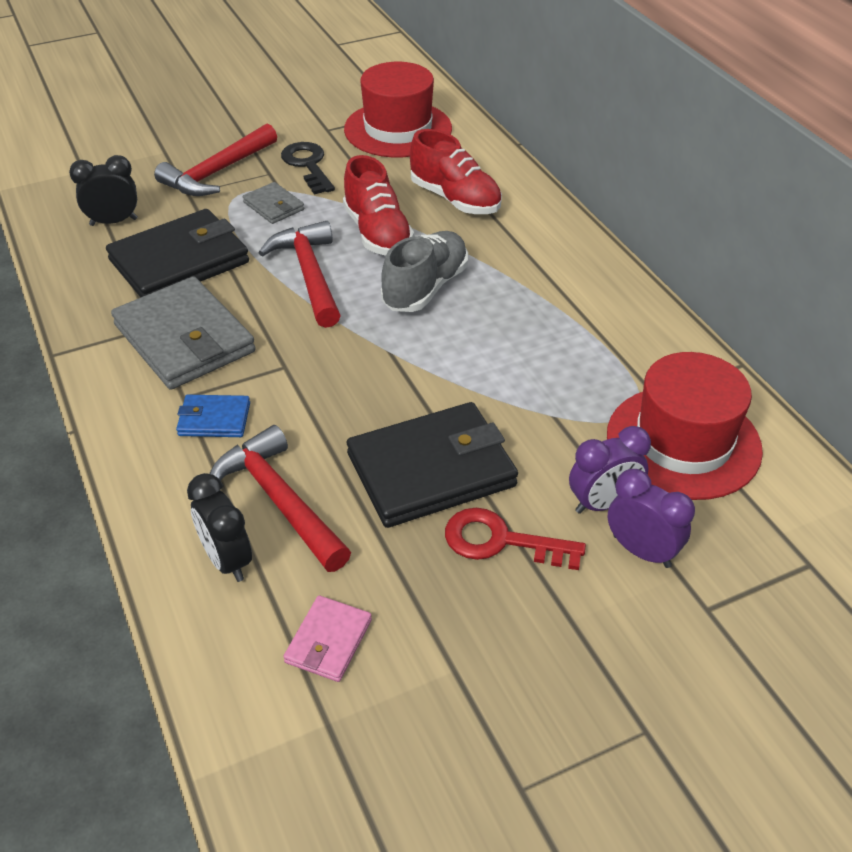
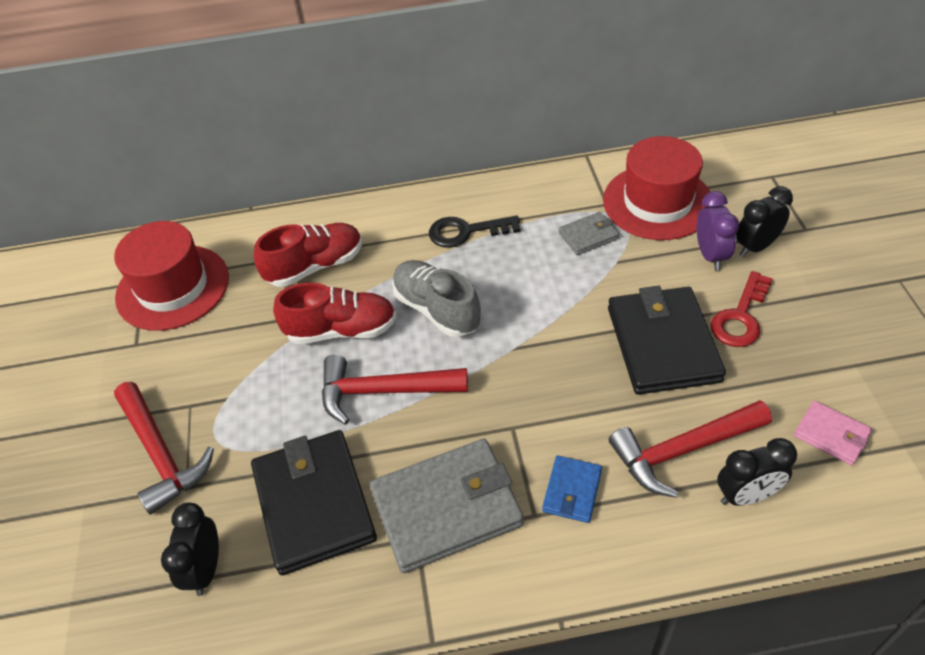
camera: 70 degrees left, 5 degrees up
(273, 206) = (254, 408): grey wallet -> grey wallet (588, 236)
(308, 165) = (195, 369): black key -> black key (466, 232)
(641, 551) = (756, 247): purple clock -> black clock

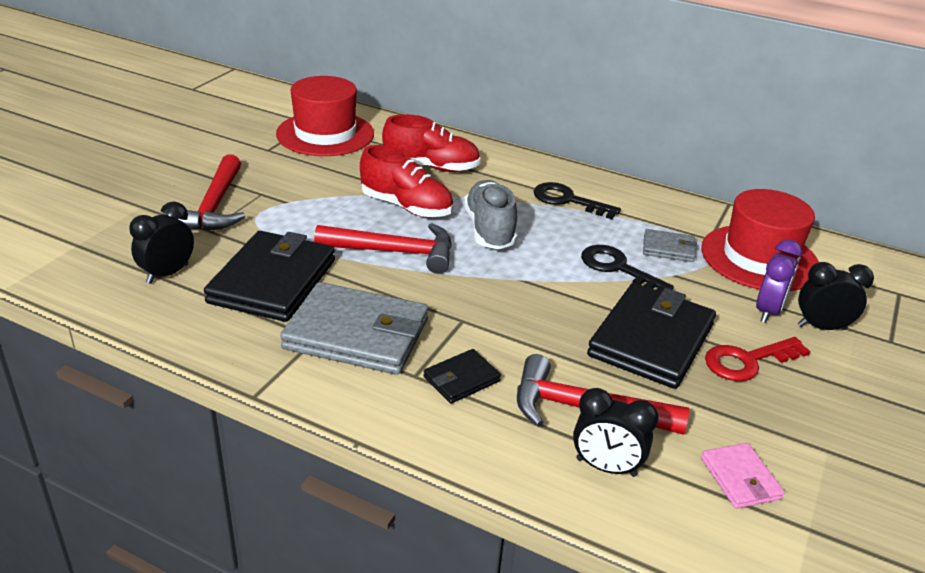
camera: 30 degrees right, 15 degrees down
(384, 391) = (394, 252): red hammer -> red hammer turned 150 degrees clockwise
(572, 284) = (618, 268): none -> black key
(572, 491) = (461, 379): blue wallet -> black wallet

